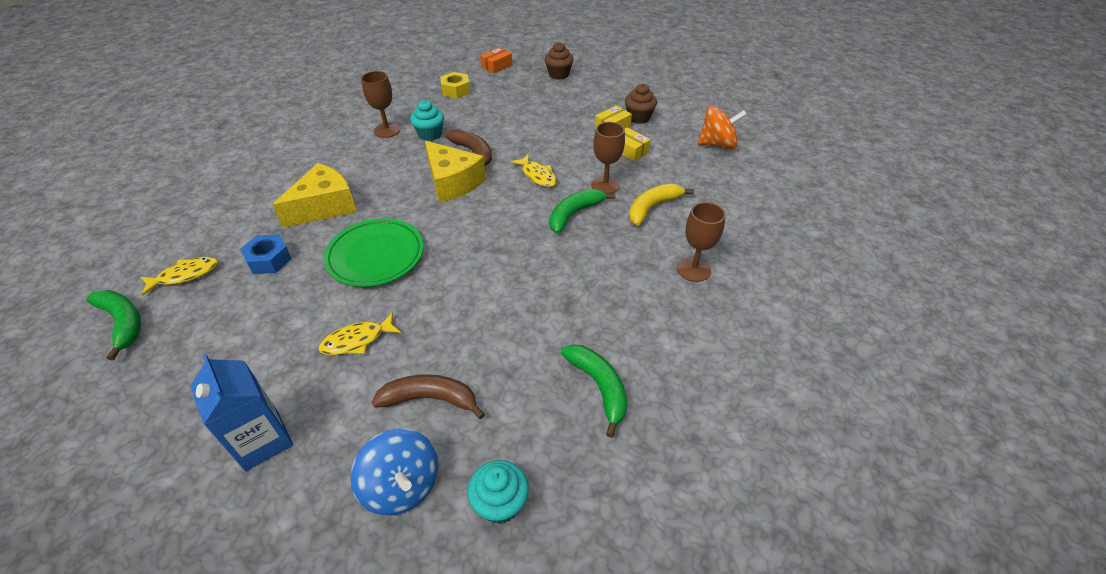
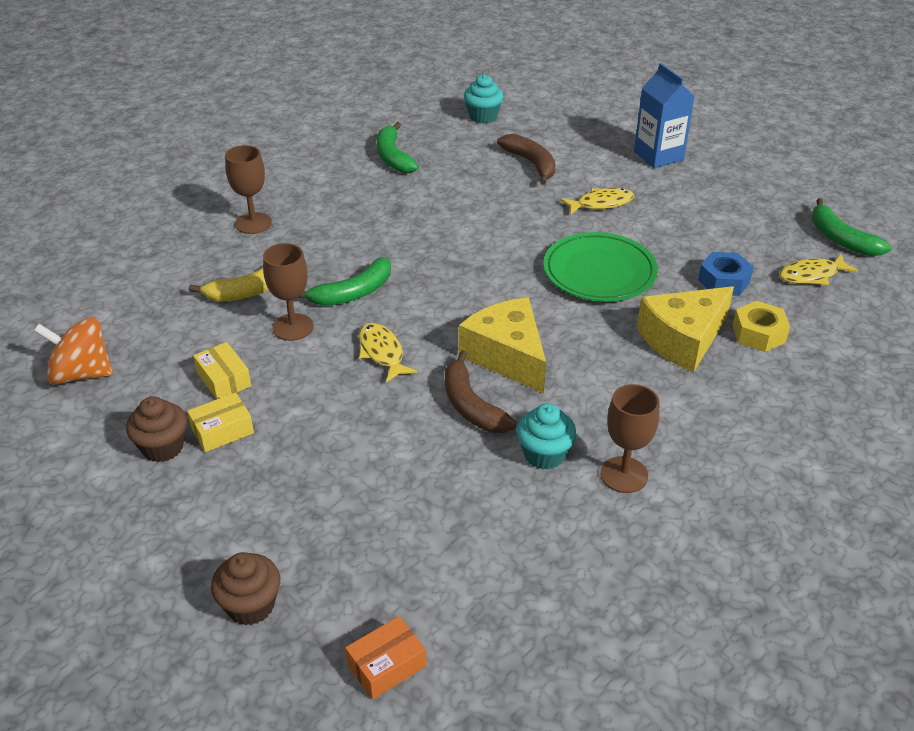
camera: 170 degrees left, 5 degrees down
(402, 486) = (549, 128): blue spinning top -> none
(430, 399) = (531, 163): brown banana -> brown banana turned 135 degrees counterclockwise
(456, 90) = (493, 579): yellow nut -> yellow nut (758, 334)

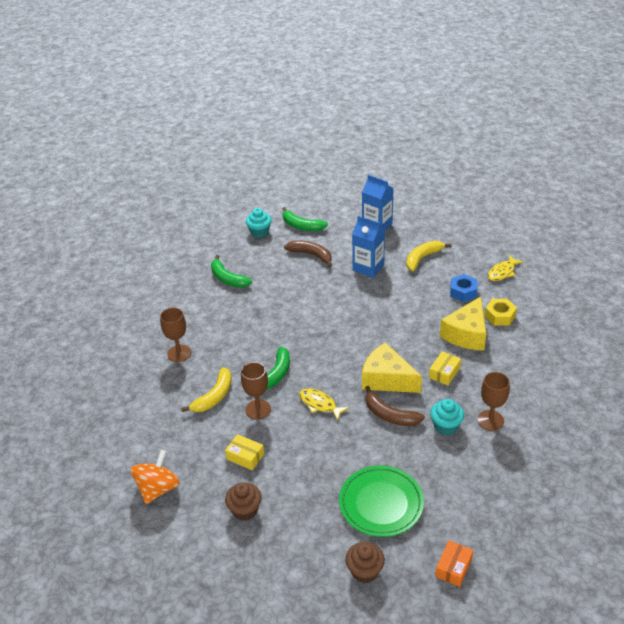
camera: 25 degrees left, 0 degrees up
(81, 373) = (158, 488): orange spinning top -> orange spinning top turned 135 degrees clockwise
(222, 431) = (270, 486): yellow box -> yellow box (444, 373)
(599, 272) = (397, 310): green plate -> green plate (381, 503)
(601, 204) = (368, 267): yellow fish -> blue carton
(695, 217) = (422, 258): none -> yellow banana
(841, 239) = (502, 245): green banana -> green banana (301, 226)

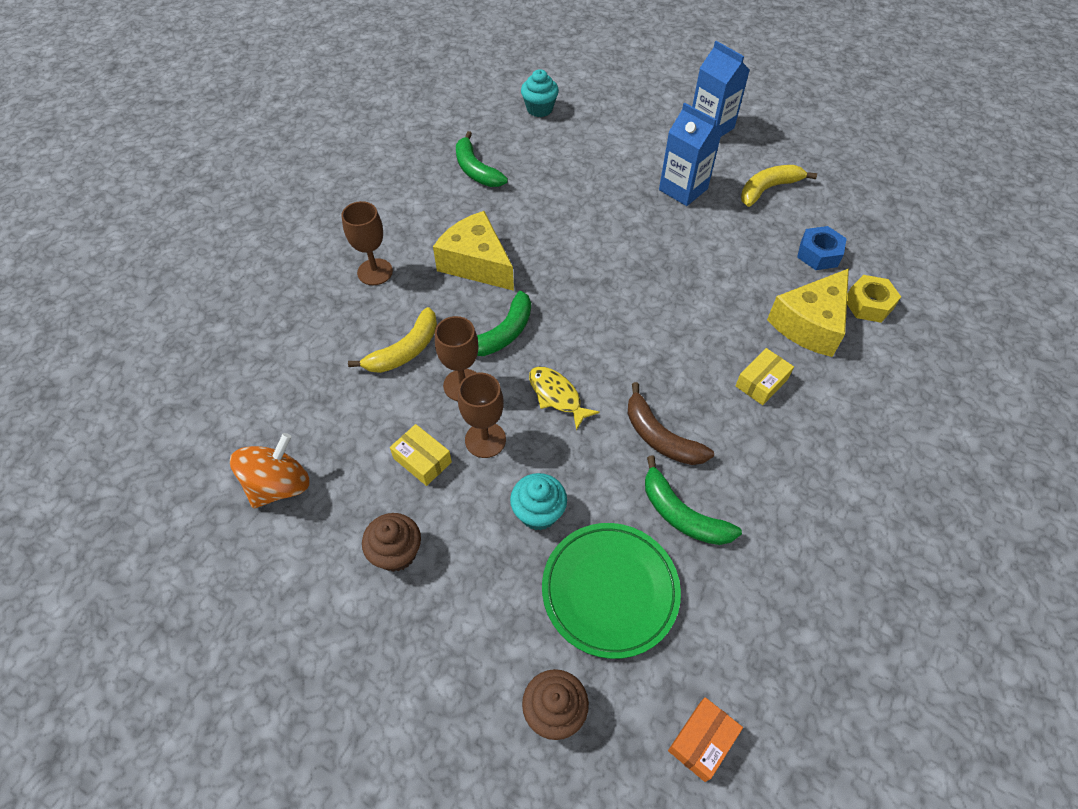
camera: 10 degrees right, 15 degrees up
(301, 226) = (602, 109): green banana -> green banana (682, 514)
(311, 255) = (604, 155): brown banana -> none
(387, 379) = (669, 375): yellow cheese -> yellow cheese (476, 263)
(446, 426) = (744, 475): turquoise cupcake -> turquoise cupcake (538, 513)
(490, 420) = (819, 480): brown goblet -> brown goblet (485, 440)
(502, 272) = (886, 233): yellow fish -> none

